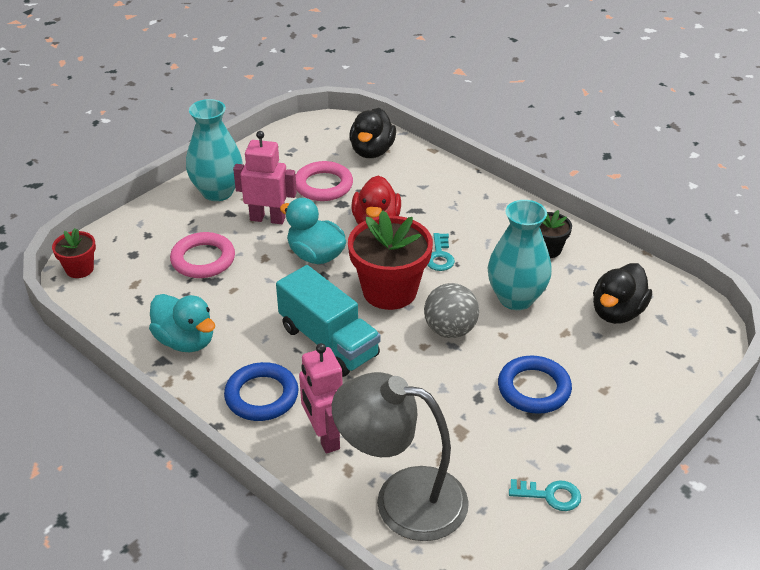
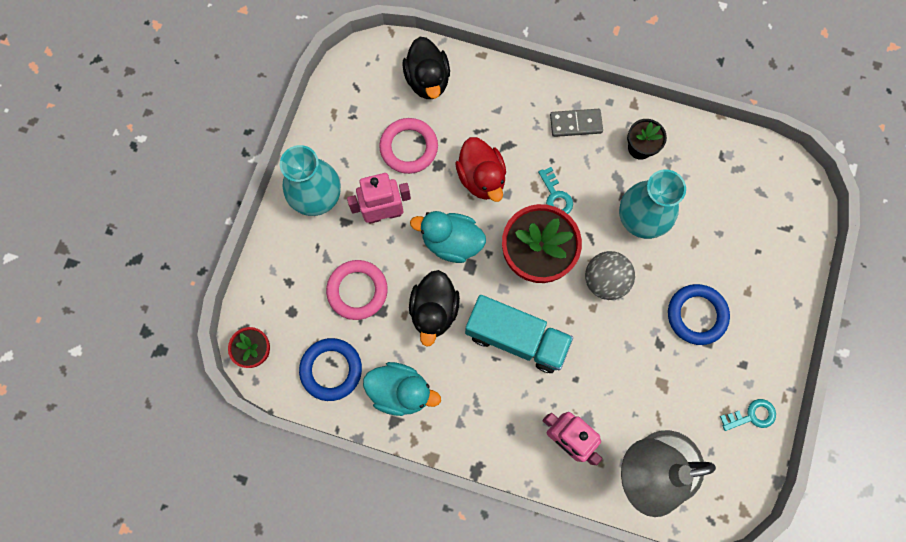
camera: 25 degrees left, 35 degrees up
(261, 396) = (495, 420): blue ring -> blue ring (331, 370)
(492, 215) = (575, 124): none -> grey domino
(617, 312) = (725, 200): black duck -> black duck (434, 310)

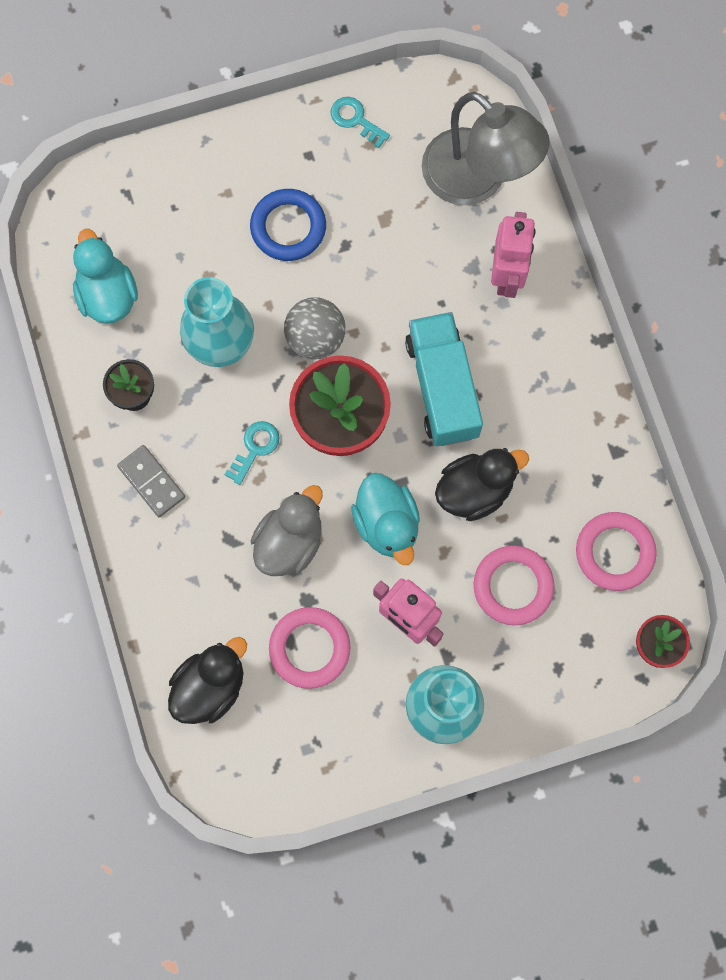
camera: 125 degrees left, 0 degrees up
(331, 370) = (614, 552): blue ring -> pink ring
(400, 391) = (582, 466): turquoise duck -> turquoise duck (108, 295)
(481, 178) = (289, 542): red duck -> grey duck

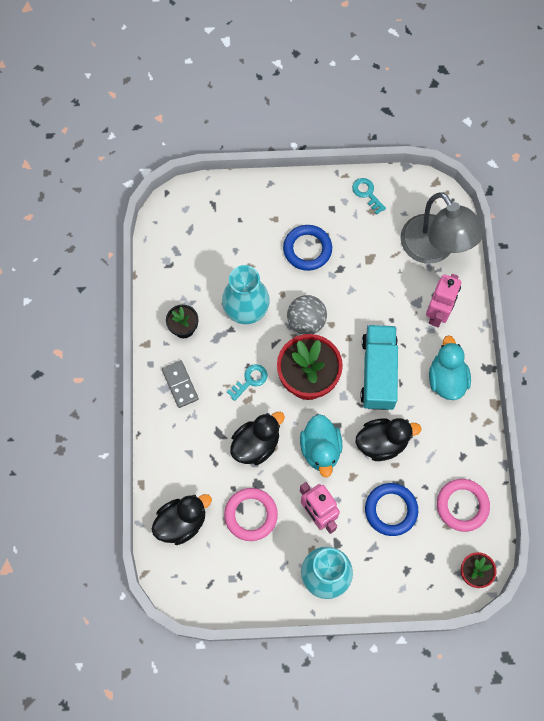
camera: 15 degrees right, 5 degrees down
(108, 295) = (184, 263): turquoise duck -> turquoise duck (446, 379)
(289, 542) = (256, 444): grey duck -> black duck
(513, 586) = (391, 510): pink ring -> blue ring

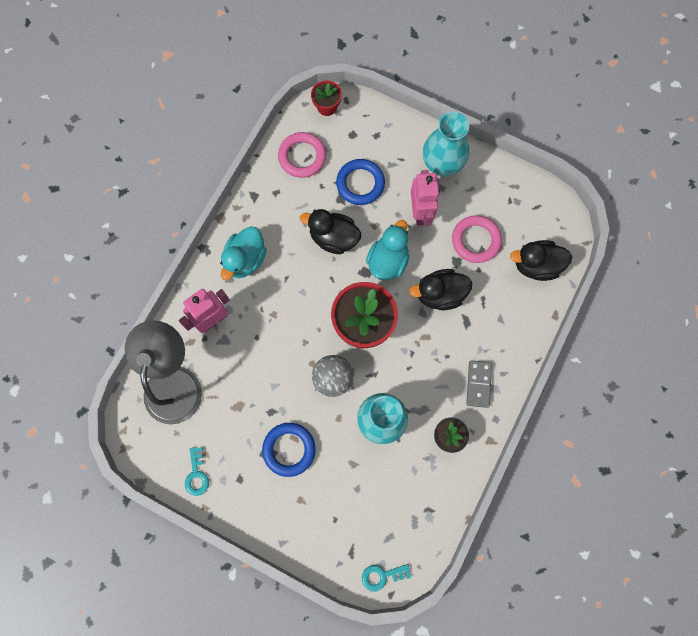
camera: 150 degrees left, 5 degrees up
(250, 380) = (414, 353): turquoise key -> turquoise key (382, 576)
(378, 373) = (299, 297): turquoise truck -> none

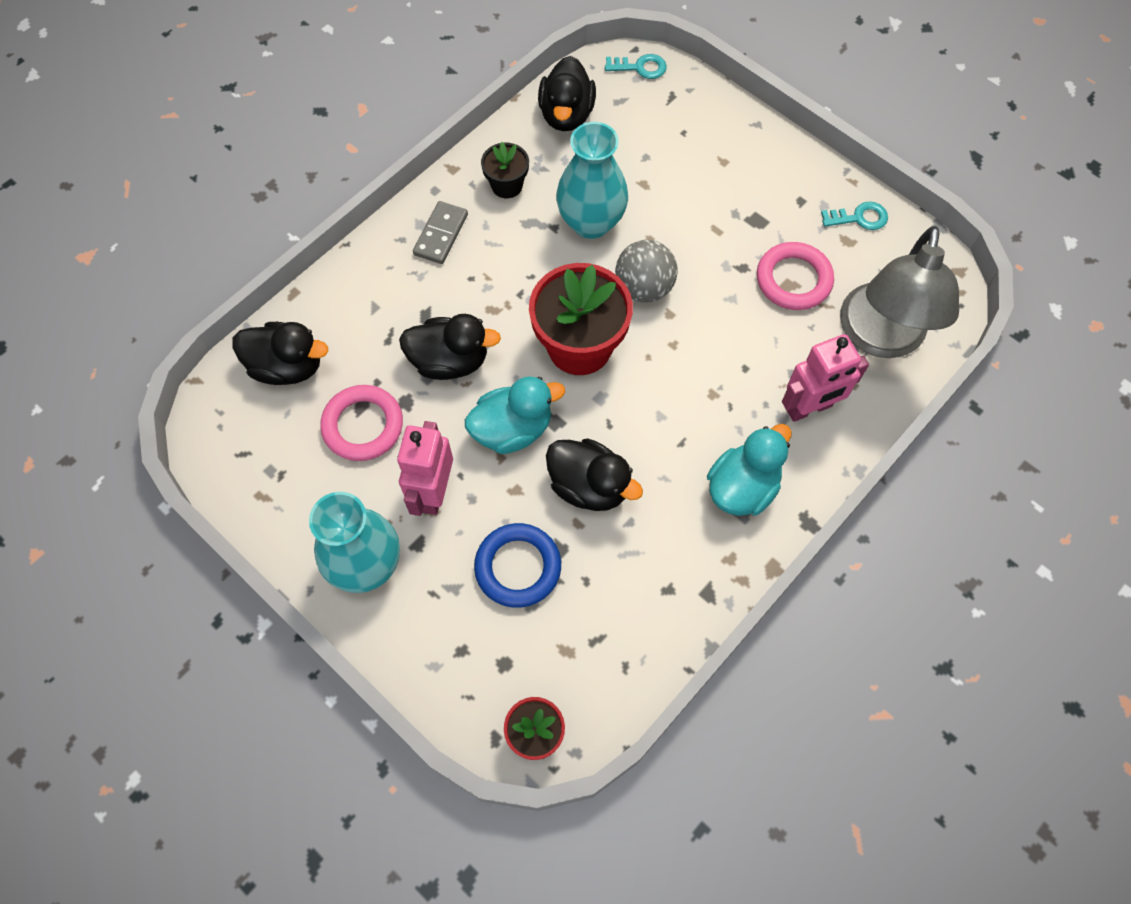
camera: 165 degrees left, 10 degrees down
(196, 475) = (859, 218): turquoise key -> turquoise key turned 75 degrees clockwise
(289, 449) = (726, 218): blue ring -> none
(302, 157) = (606, 644): pink ring -> pink ring (793, 279)
(388, 261) = (512, 429): turquoise duck -> turquoise duck turned 150 degrees counterclockwise
(424, 512) = (566, 115): none -> black duck

